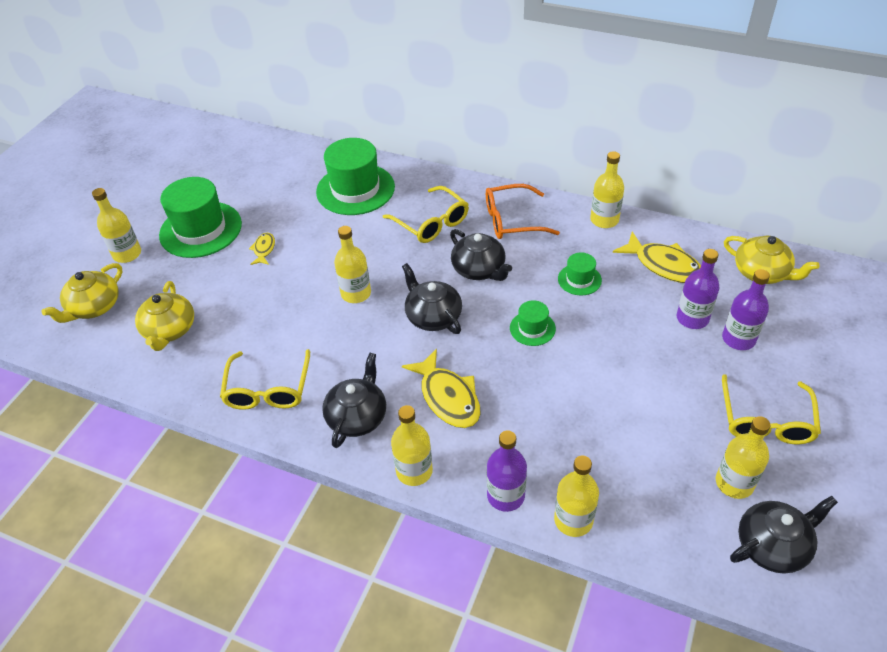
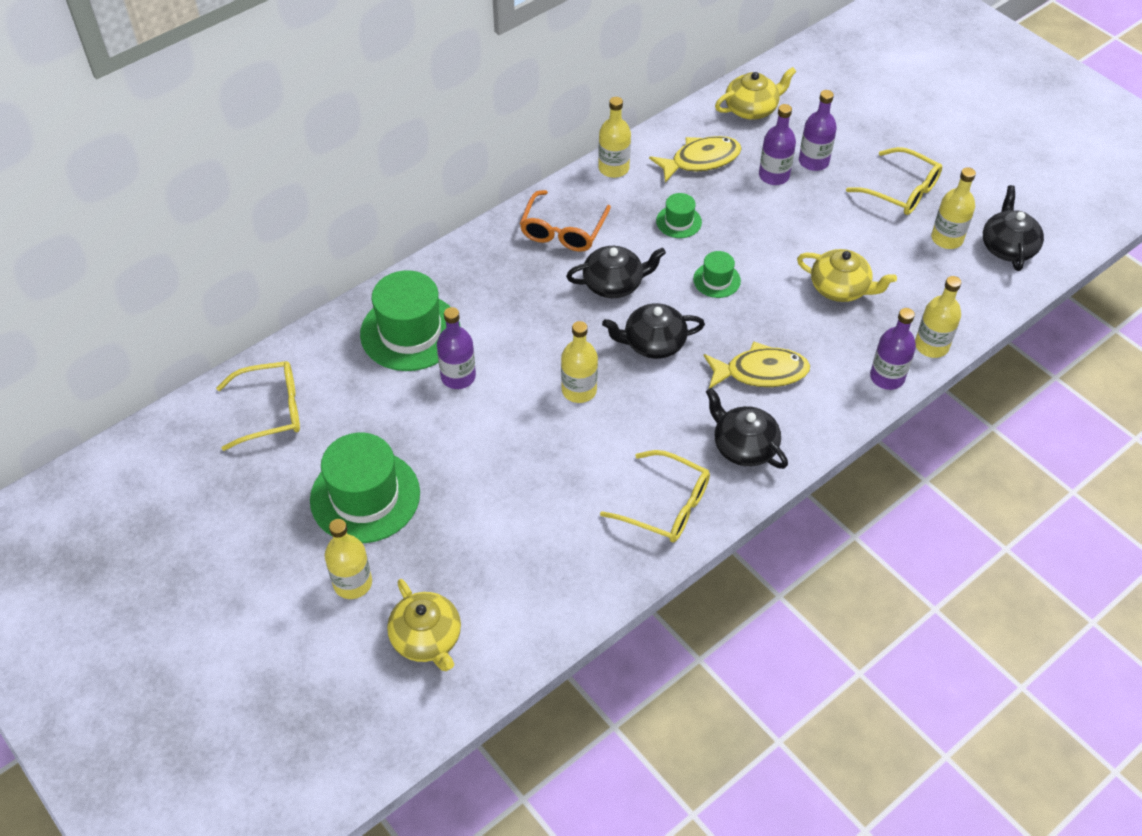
camera: 65 degrees left, 5 degrees up
(169, 330) = (520, 570): yellow teapot -> yellow teapot (840, 288)
(264, 249) = (449, 446): yellow fish -> none
(329, 227) = (458, 376): none -> purple bottle
(414, 471) = (829, 428): yellow bottle -> none
(431, 222) = (517, 291): yellow glasses -> yellow glasses (270, 411)

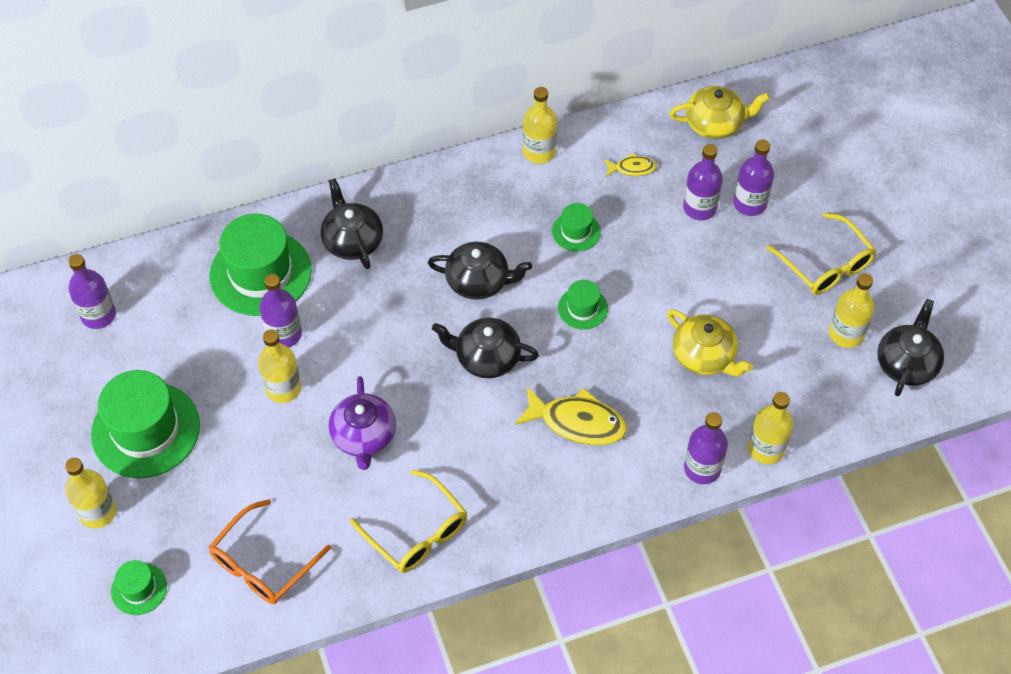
camera: 20 degrees right, 5 degrees up
(270, 411) = (98, 315): yellow glasses -> purple bottle
(427, 638) = (139, 589): yellow teapot -> green hat
(563, 230) = (456, 207): orange glasses -> orange glasses (263, 563)
(576, 440) = (364, 436): none -> purple teapot
(579, 390) = (391, 385): yellow bottle -> yellow bottle (283, 388)
(700, 160) = (632, 168): yellow fish -> yellow fish, size x0.52
(743, 446) = (521, 495): black teapot -> black teapot (352, 240)

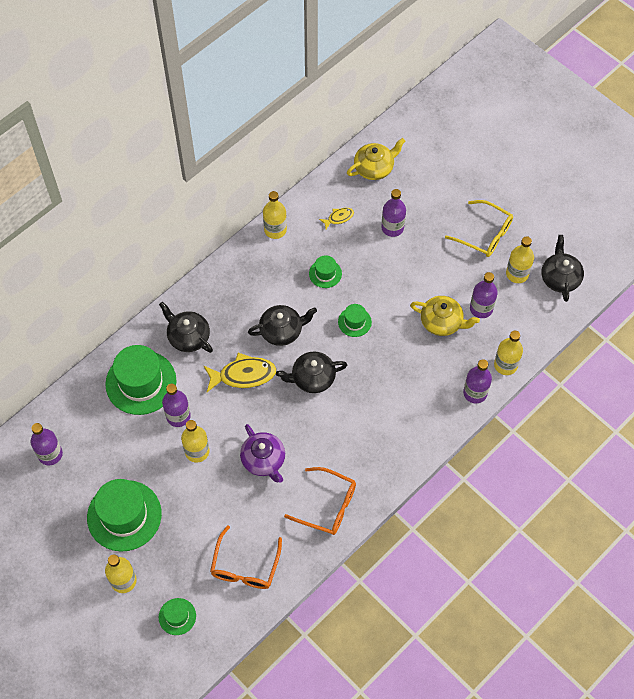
camera: 25 degrees left, 5 degrees up
(416, 532) = (327, 505): yellow glasses -> orange glasses
(577, 422) = (388, 396): yellow fish -> yellow fish (243, 375)
(749, 203) = (421, 213): purple bottle -> purple bottle (481, 308)

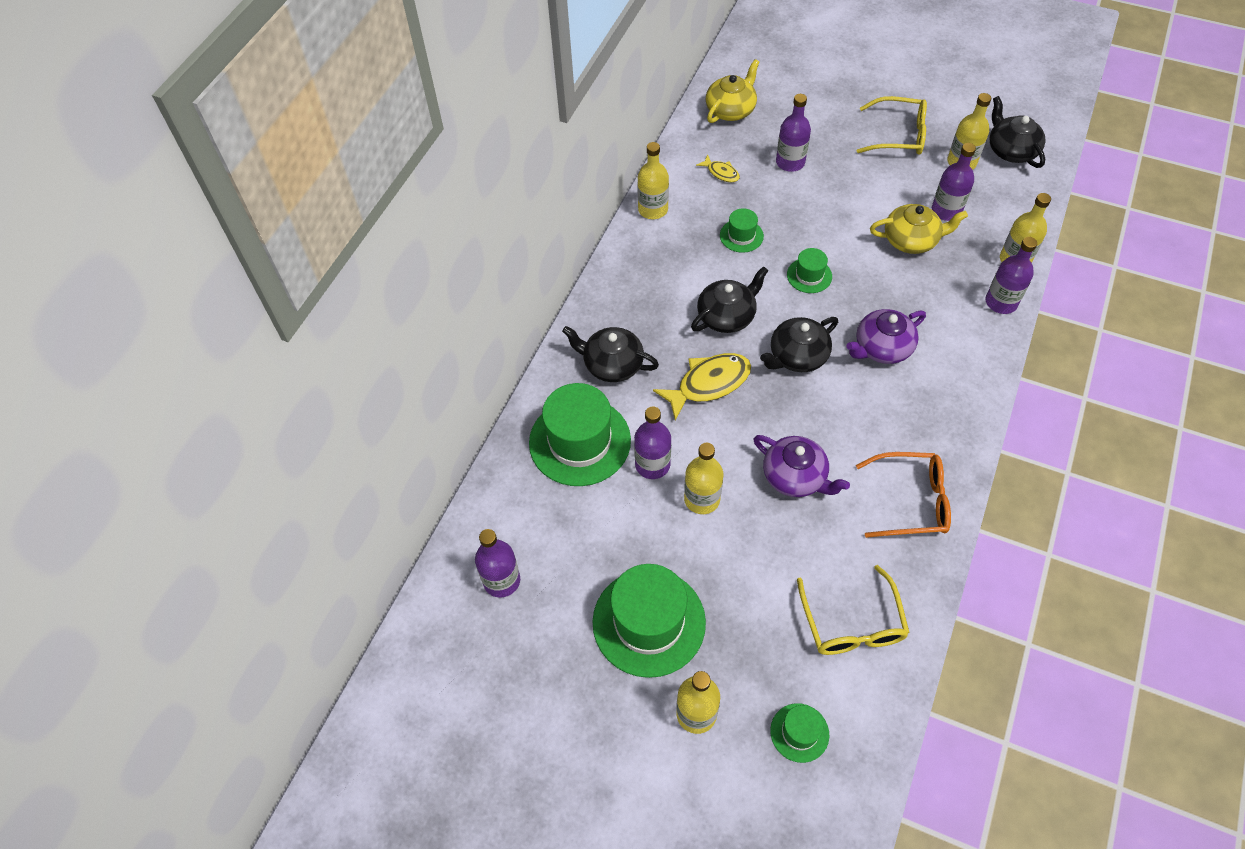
camera: 20 degrees left, 5 degrees down
(245, 566) = (851, 622): orange glasses -> yellow glasses
(338, 218) = (721, 173): yellow fish -> yellow fish turned 90 degrees clockwise
(372, 394) = (882, 348): none -> purple teapot

